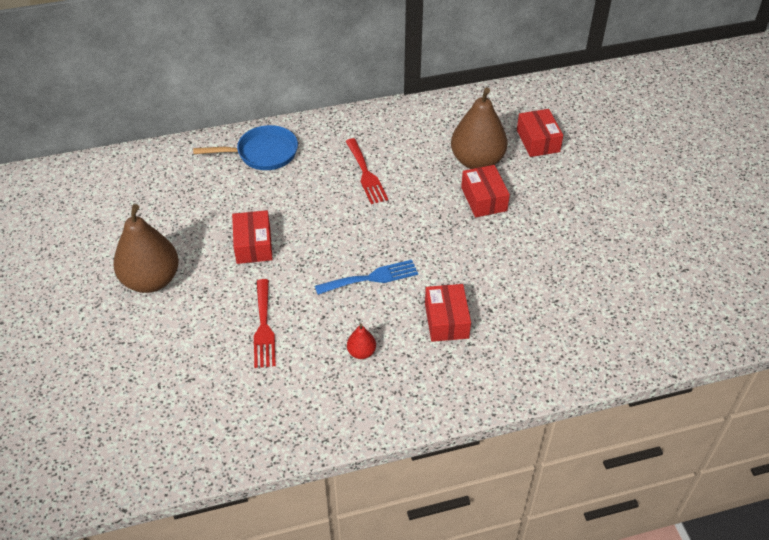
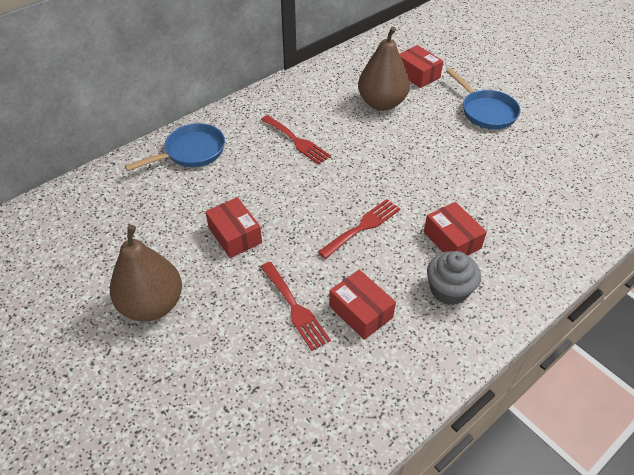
camera: 25 degrees left, 0 degrees up
(361, 352) = (400, 296): red pear -> none
(371, 278) = (362, 227): blue fork -> red fork
(409, 364) = (449, 290): none -> grey cupcake
(483, 199) = (409, 131): red box -> red box (360, 312)
(581, 204) = (486, 111): none -> blue pan

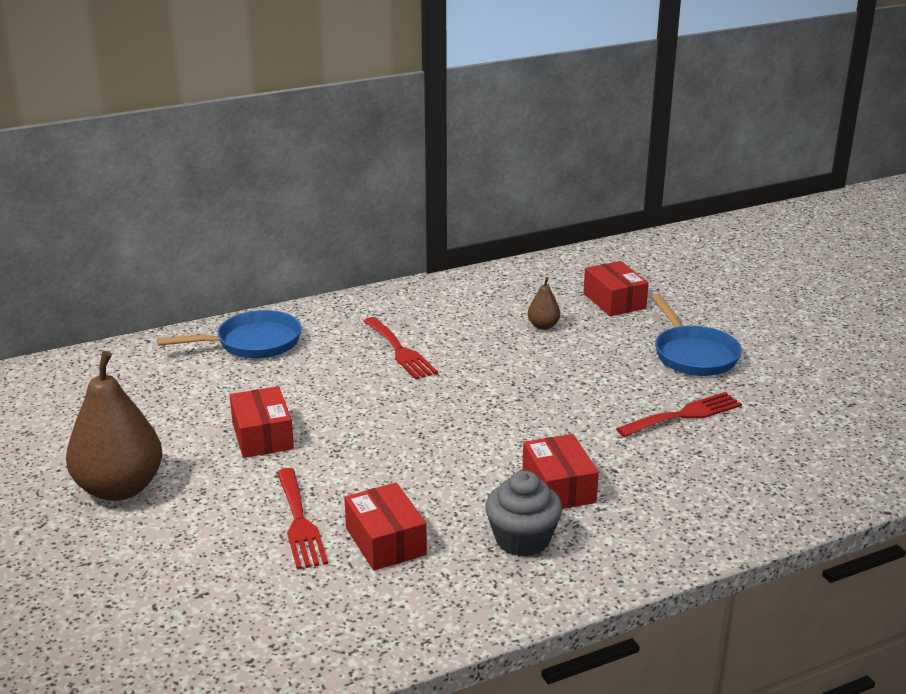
camera: 15 degrees right, 20 degrees down
(362, 227) = (439, 453): red fork -> red fork (684, 415)
(381, 103) = (543, 326): brown pear -> brown pear, size x0.44

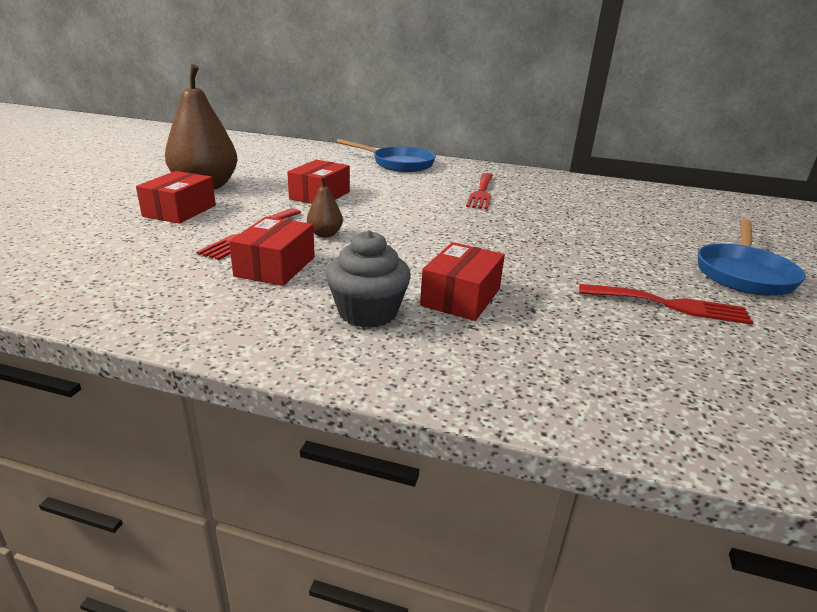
camera: 40 degrees right, 0 degrees up
(543, 326) = (616, 215): brown pear -> brown pear (325, 234)
(614, 301) = (706, 223): red box -> red box (180, 211)

